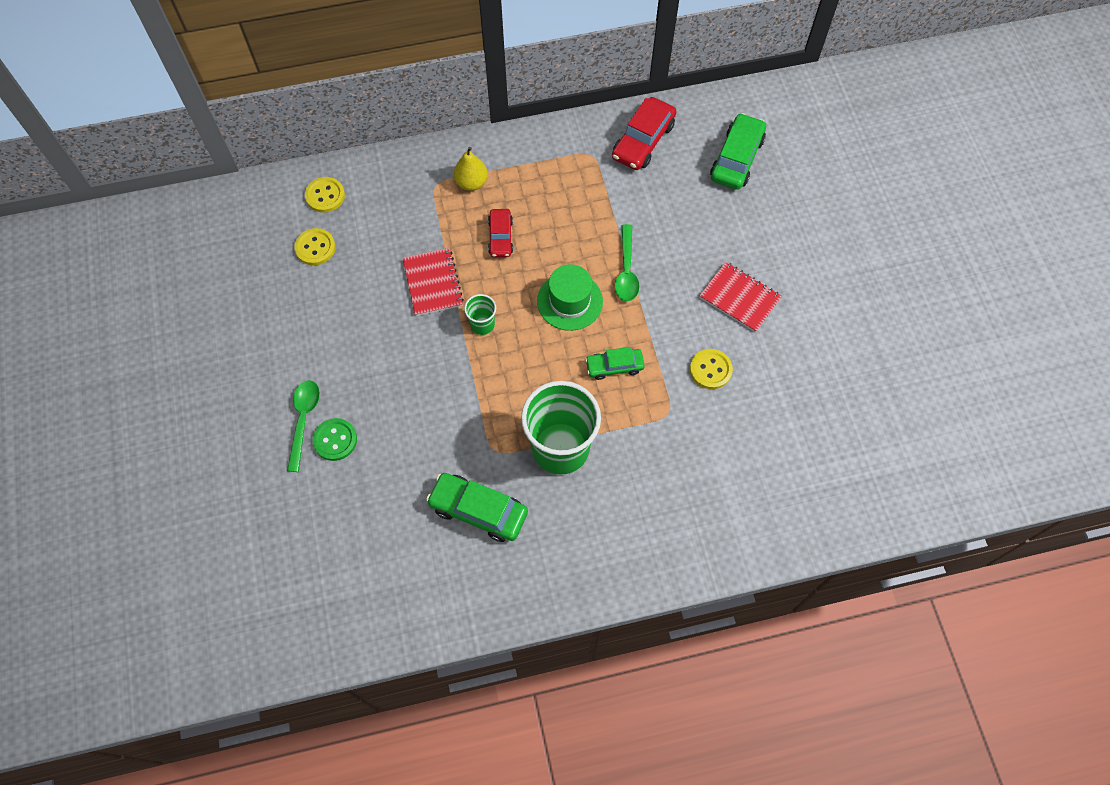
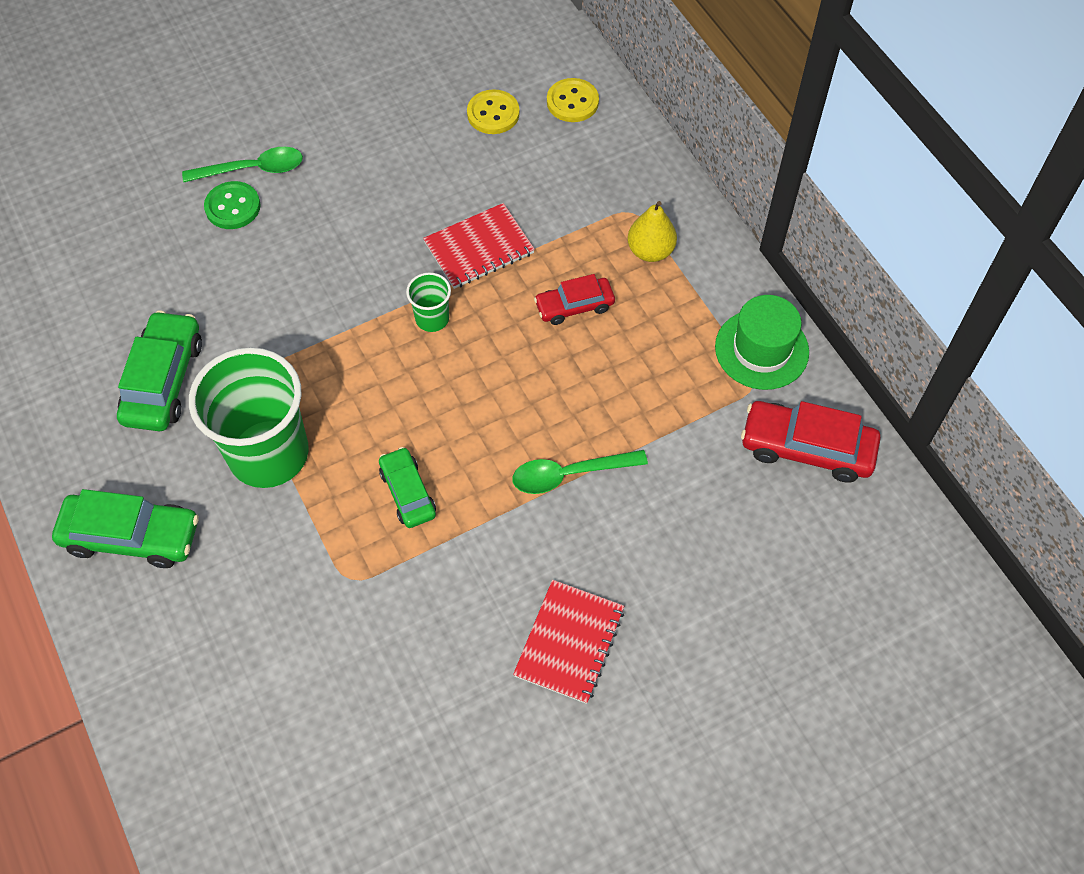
camera: 75 degrees right, 5 degrees down
(570, 301) = (497, 413): green hat -> green hat (761, 349)
(710, 370) = (434, 623): yellow button -> none
(736, 158) = (828, 590): green car -> green car (131, 536)

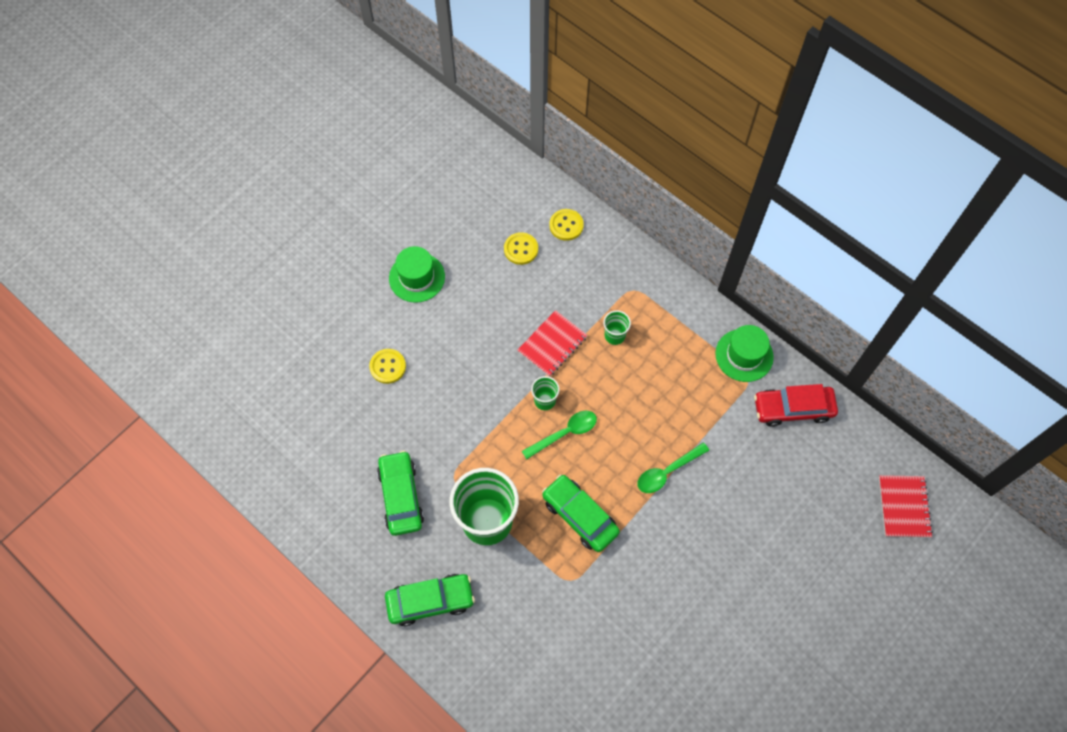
camera: 20 degrees left, 5 degrees up
(233, 207) = (388, 367): green button -> yellow button
(253, 169) = (388, 336): green spoon -> green spoon (565, 433)
(330, 107) = (417, 277): none -> green hat
(408, 492) = (580, 516): green car -> green car, size x1.61
(569, 642) = (709, 573): red notebook -> red notebook (903, 507)
(574, 306) = (625, 363): red car -> none
(576, 264) = (614, 335): none -> green cup
(650, 251) = (655, 312): yellow pear -> none

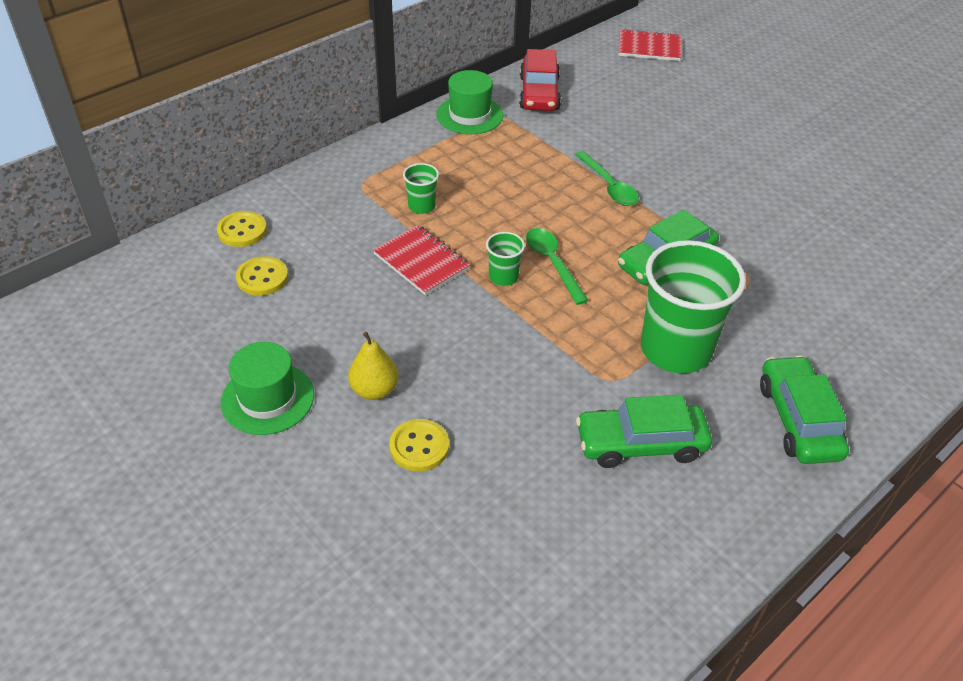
camera: 85 degrees left, 20 degrees down
(429, 334) = (374, 390): none -> yellow pear

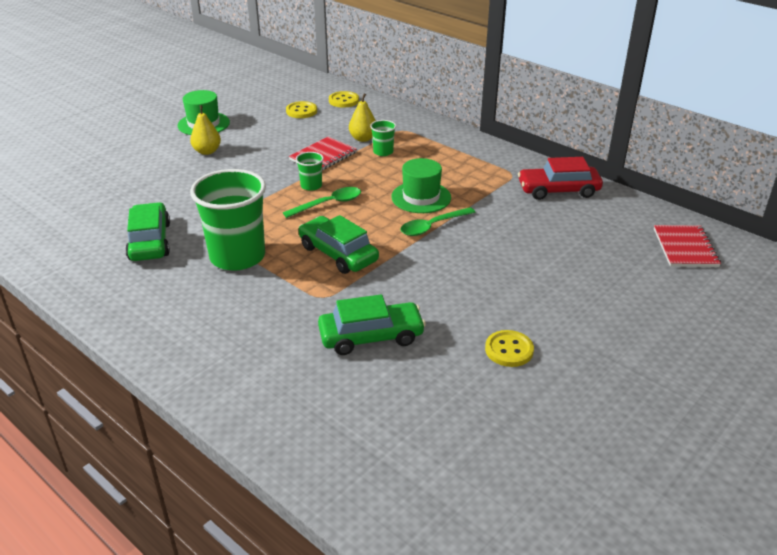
camera: 85 degrees right, 10 degrees down
(377, 221) = (363, 139): none -> yellow pear
(419, 446) = (161, 168): yellow button -> yellow button (509, 350)
(469, 115) = (507, 162): green hat -> green hat (421, 197)
(798, 420) = (160, 311): green car -> green car (371, 336)

